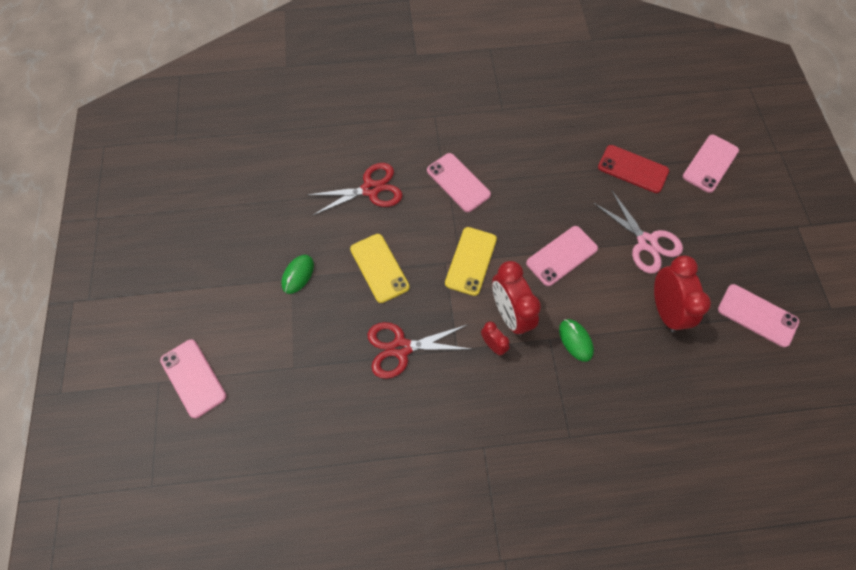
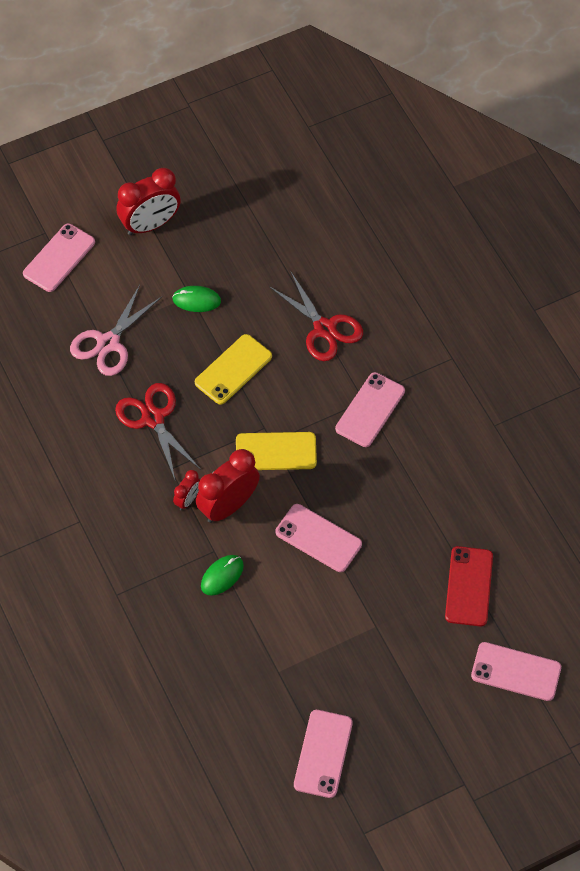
camera: 70 degrees right, 5 degrees down
(646, 242) = (371, 621): pink scissors -> pink scissors (108, 343)
(665, 310) = (292, 656): red clock -> red clock (150, 224)

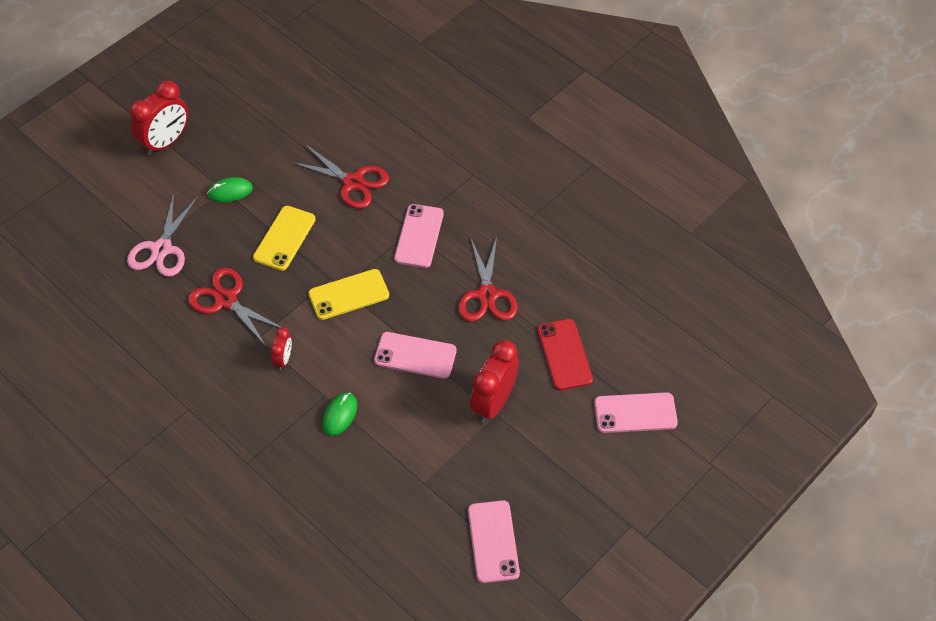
camera: 20 degrees left, 5 degrees down
(59, 258) = (91, 192): pink phone -> none
(228, 506) = (323, 353): red clock -> red clock (493, 402)
(415, 497) = (487, 295): none -> red scissors

